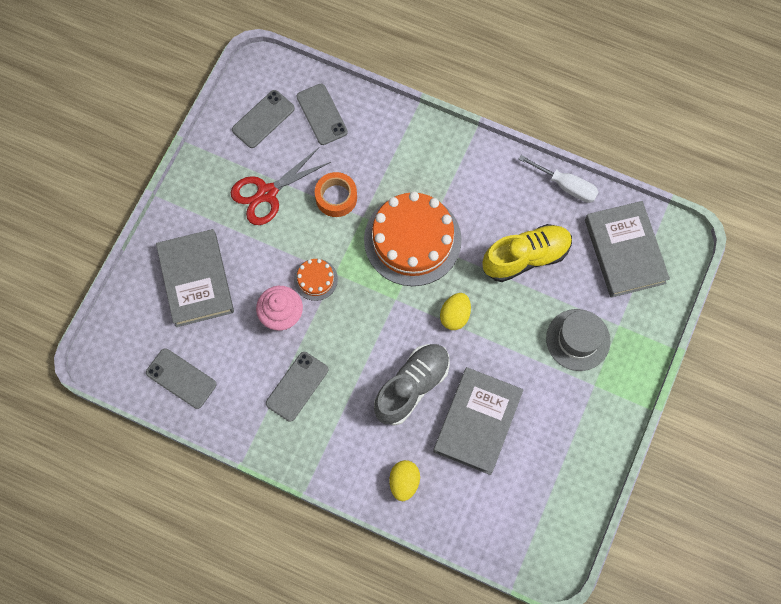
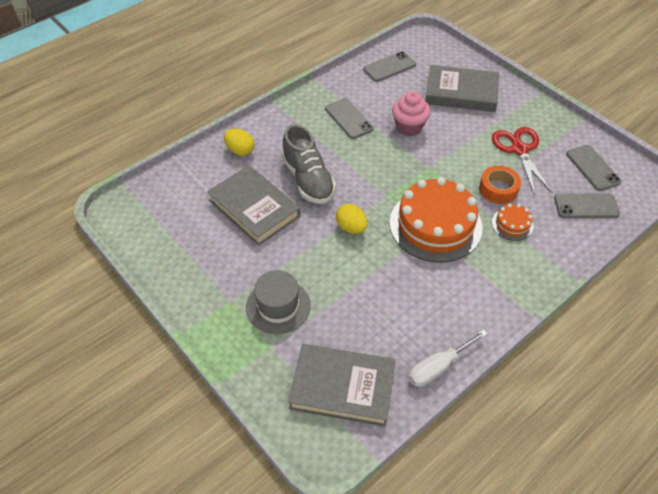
camera: 115 degrees right, 20 degrees down
(315, 279) = (429, 154): orange cake -> orange cake (512, 224)
(526, 257) = (378, 300): yellow shoe -> none

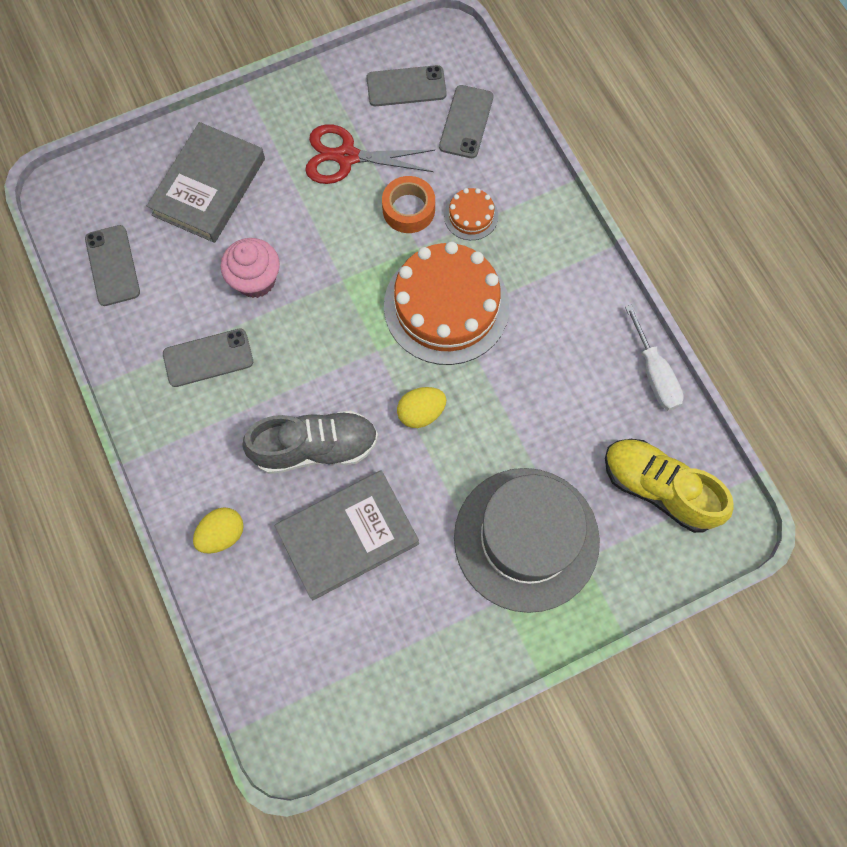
camera: 75 degrees left, 20 degrees up
(278, 306) = (526, 539): grey hat -> grey hat, size x1.67
(342, 387) = (658, 488): grey book -> yellow shoe

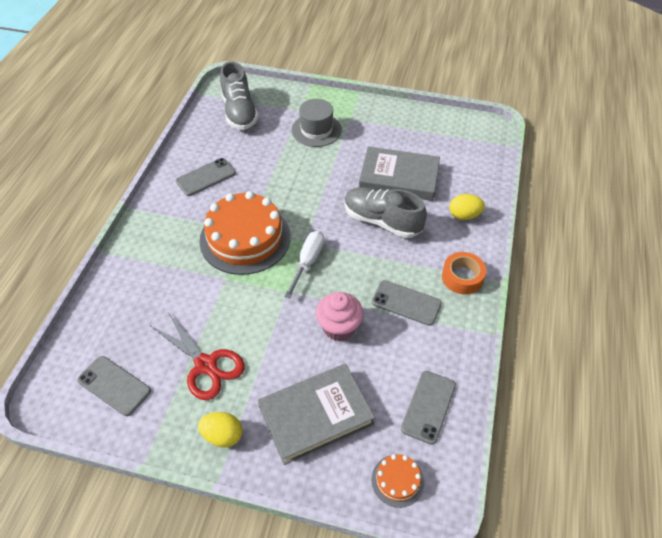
camera: 140 degrees left, 20 degrees down
(408, 209) = (206, 303): orange tape -> orange tape (462, 277)
(421, 413) = (312, 201): yellow egg -> yellow egg (223, 435)
(466, 122) = (110, 330): grey phone -> grey phone (206, 177)
(471, 216) = (177, 273): orange cake -> orange cake (397, 480)
(526, 539) = (316, 130): grey hat -> grey hat, size x0.60
(654, 374) = (185, 147): white screwdriver -> white screwdriver (308, 262)
(658, 488) = (239, 112): yellow shoe -> grey shoe

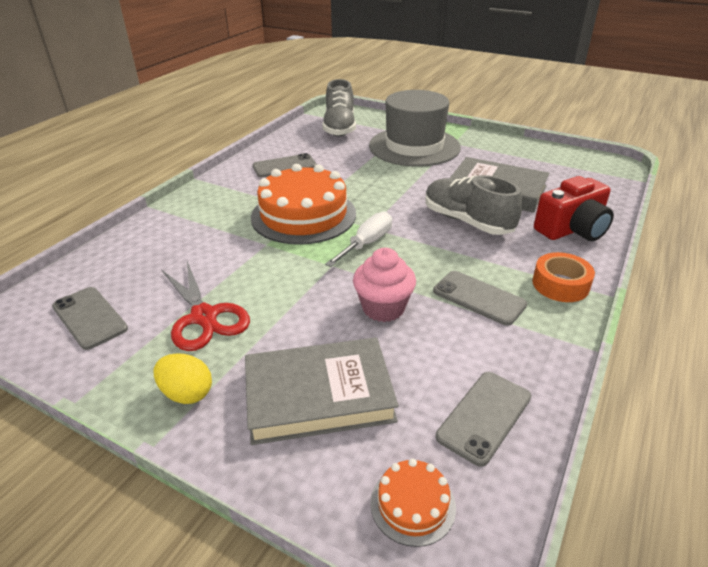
camera: 15 degrees right, 15 degrees down
(316, 130) = (414, 146): grey hat -> grey hat, size x1.67
(464, 215) = (572, 229): yellow egg -> red camera

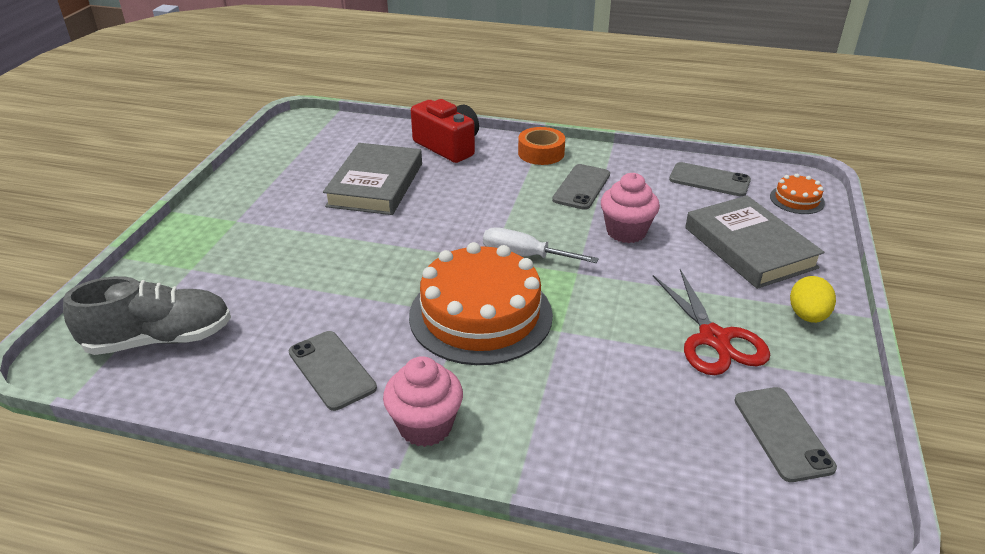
camera: 105 degrees left, 0 degrees up
(89, 318) = (782, 433): grey phone -> grey phone turned 45 degrees counterclockwise
(204, 317) = (714, 338): red scissors -> red scissors turned 120 degrees clockwise
(220, 188) = (425, 426): none -> pink cupcake
(414, 146) = (249, 251): grey hat -> none
(467, 221) = (453, 199): grey shoe -> none

